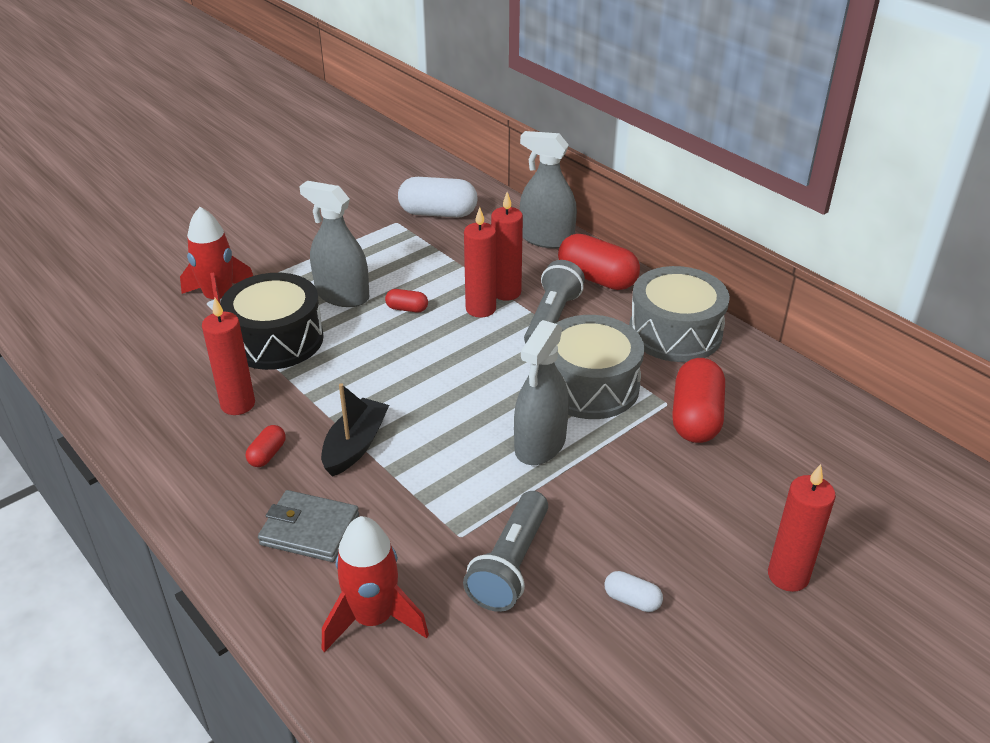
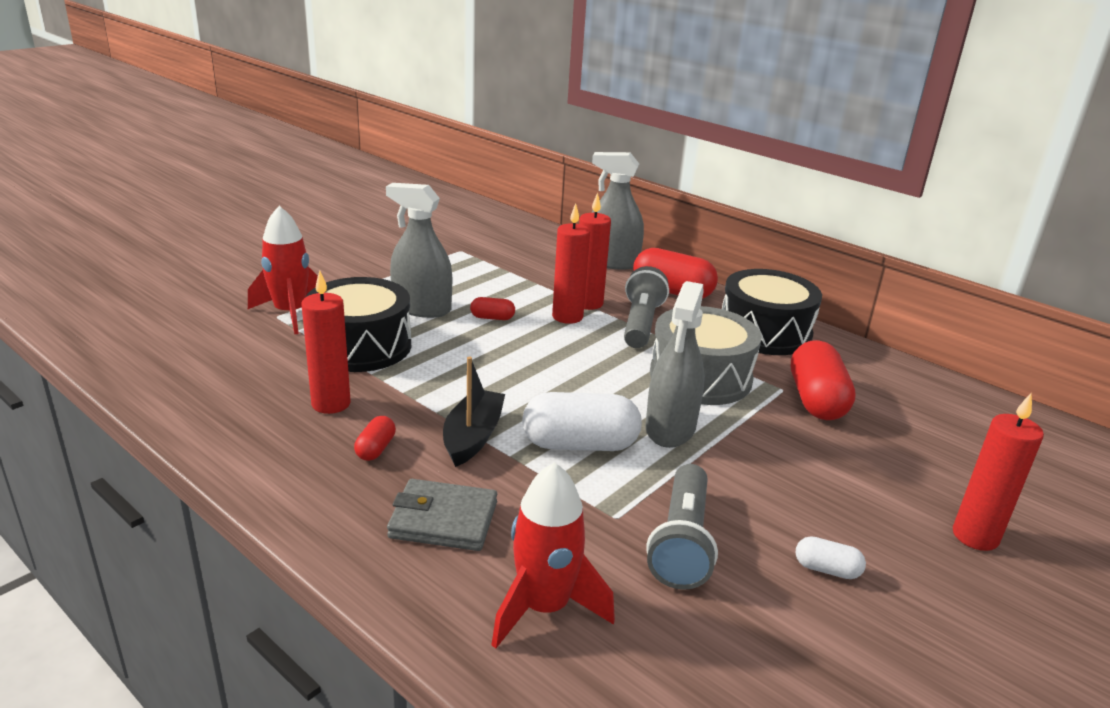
camera: 10 degrees left, 10 degrees down
(438, 213) = (499, 244): white capsule -> white capsule (580, 444)
(675, 332) = (764, 332): grey drum -> black drum

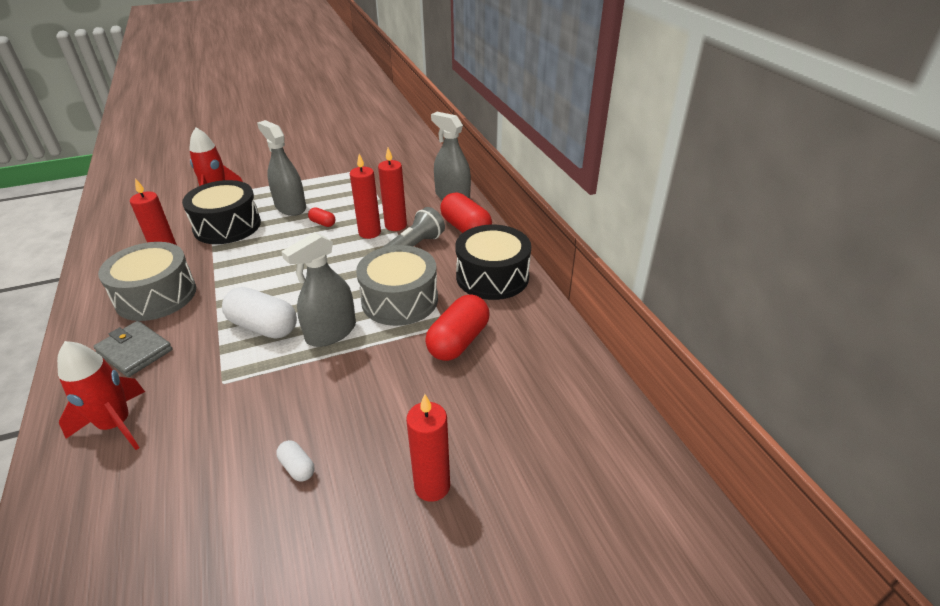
camera: 30 degrees right, 10 degrees up
(376, 449) = (156, 296): red capsule -> grey drum
(473, 437) = (212, 303): black boat -> none
(682, 543) = (236, 414): grey flashlight -> none

